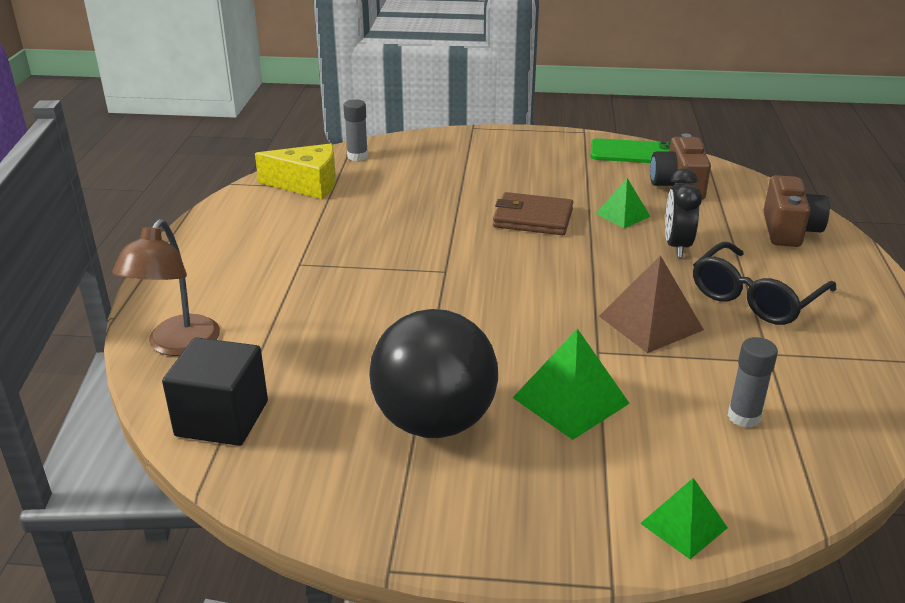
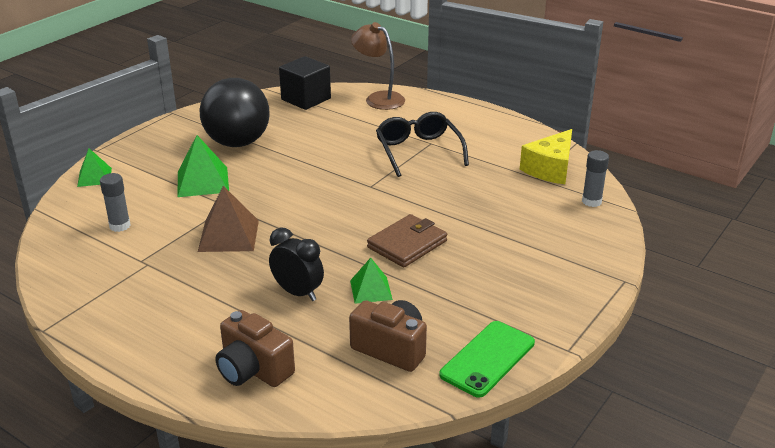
camera: 120 degrees right, 0 degrees up
(755, 297) = (199, 292): black glasses -> black glasses (418, 151)

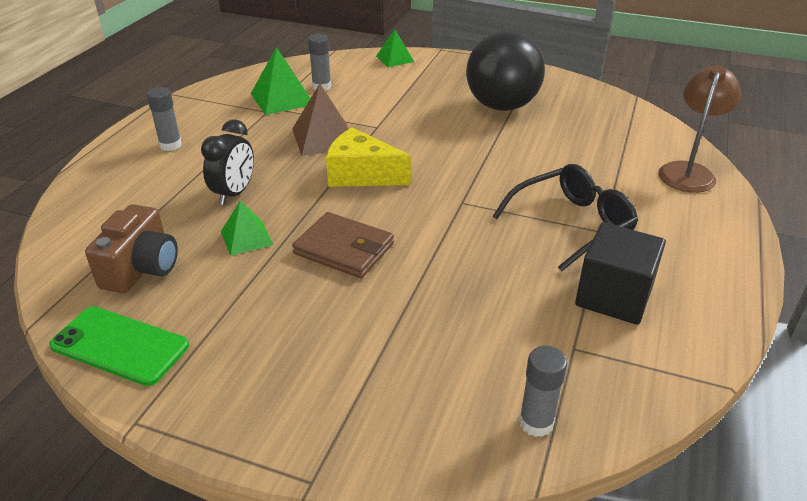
camera: 75 degrees right, 5 degrees up
(176, 330) = (170, 145): none -> grey glue stick
(203, 181) = (414, 105): green pyramid -> green pyramid (282, 99)
(253, 370) = (113, 193): brown camera -> none
(306, 99) = (635, 124): black cube -> black cube (613, 296)
(550, 169) = (611, 361): yellow cheese -> yellow cheese (361, 175)

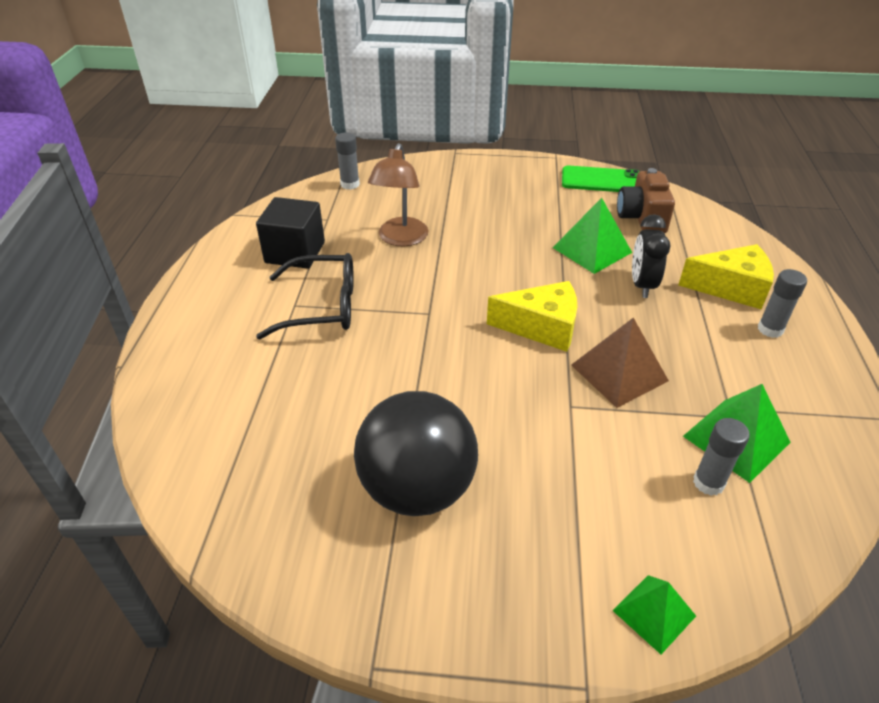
camera: 165 degrees right, 5 degrees up
(155, 178) = (731, 288): none -> yellow cheese
(246, 238) = (591, 250): green pyramid -> green pyramid, size x1.58
(344, 249) = (509, 254): brown wallet -> none
(572, 224) = (322, 307): black glasses -> black glasses turned 135 degrees counterclockwise
(688, 171) = (179, 399): brown lamp -> brown lamp (400, 239)

